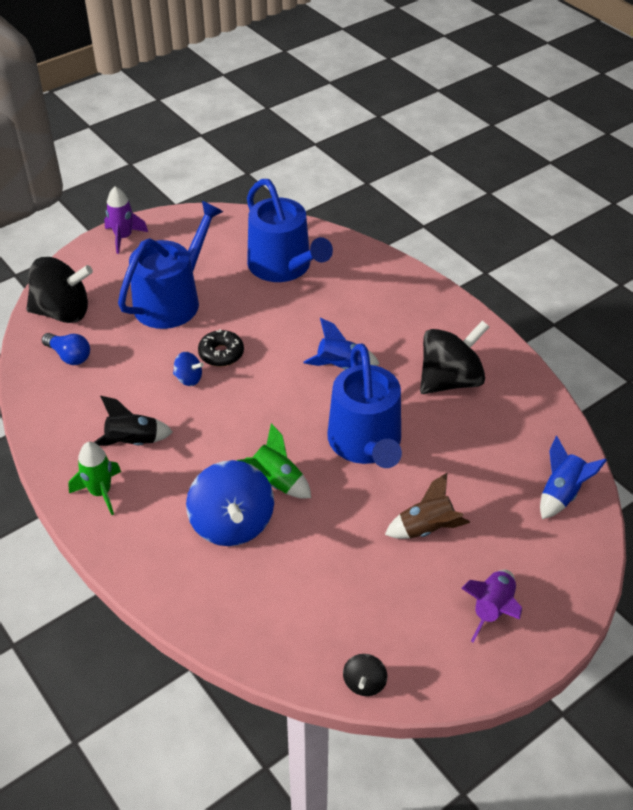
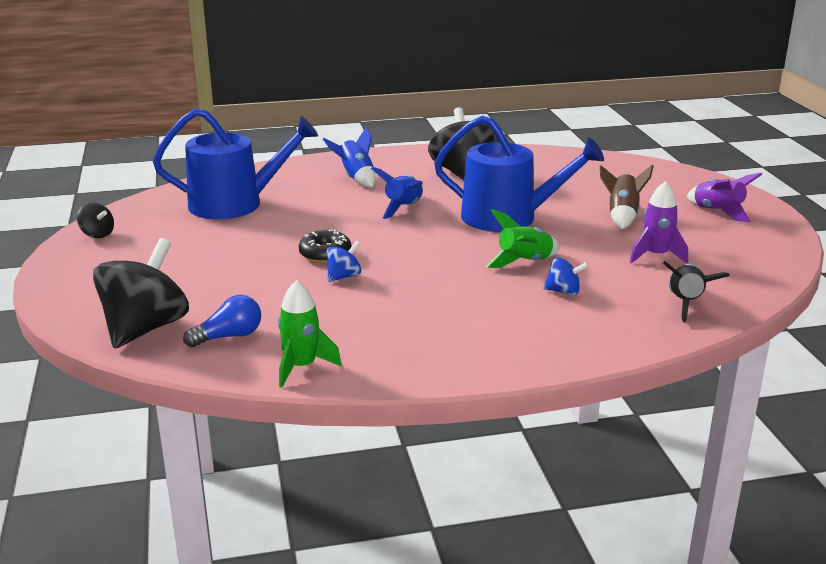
camera: 65 degrees left, 20 degrees down
(100, 492) = (469, 352): green rocket -> green rocket (301, 367)
(123, 237) = (64, 271): purple rocket -> purple rocket (656, 256)
(133, 442) = (409, 322): black rocket -> black rocket (686, 303)
(172, 300) = (211, 263): blue watering can -> none
(232, 524) = (563, 291): blue spinning top -> blue spinning top, size x0.46
(364, 683) = (775, 271): black spinning top -> black spinning top (97, 234)
(561, 493) = (616, 167): blue rocket -> blue rocket (356, 178)

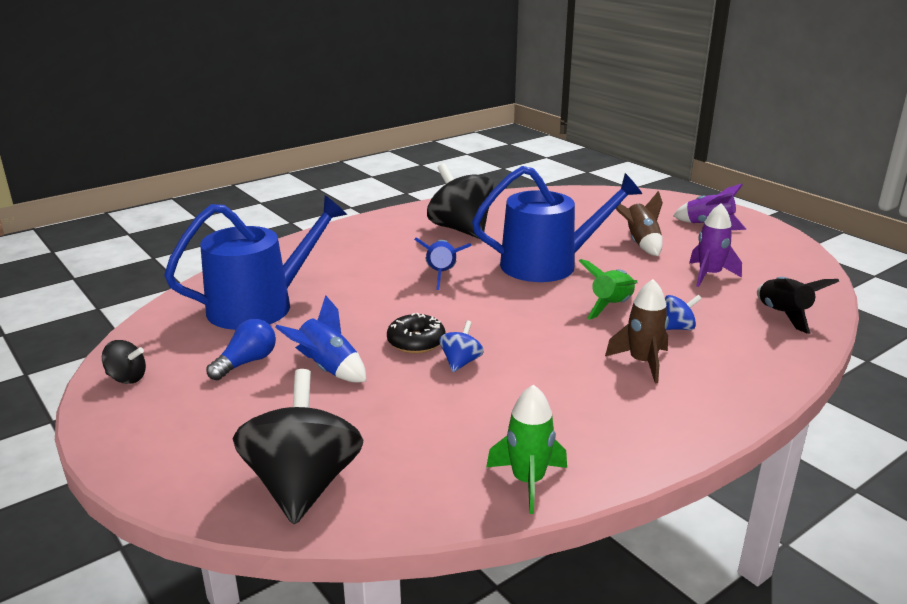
camera: 25 degrees left, 0 degrees up
(229, 336) = (411, 467): blue light bulb -> blue light bulb (246, 362)
(356, 178) = (361, 252): blue rocket -> blue rocket (327, 369)
(496, 310) = (642, 362): none -> brown rocket

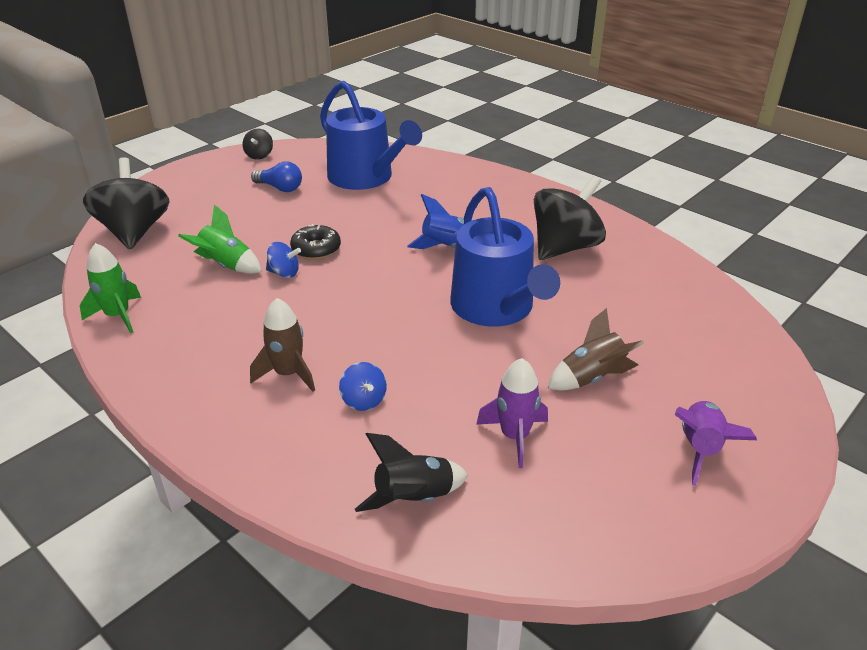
camera: 80 degrees right, 10 degrees up
(303, 485) = (134, 232): black spinning top -> black spinning top turned 90 degrees counterclockwise
(327, 369) = (272, 218): blue rocket -> none
(611, 306) = (405, 353): green rocket -> green rocket (226, 265)

